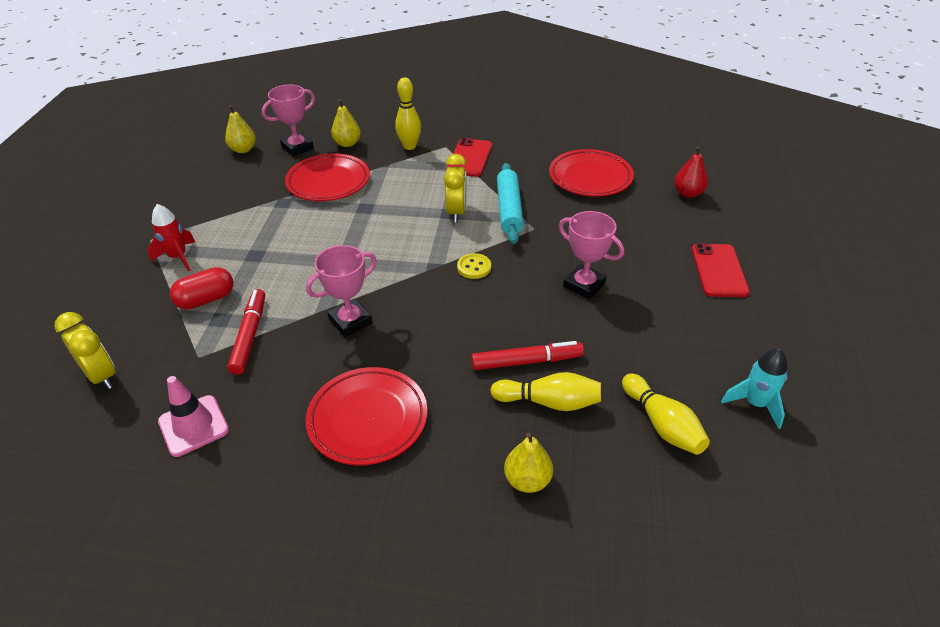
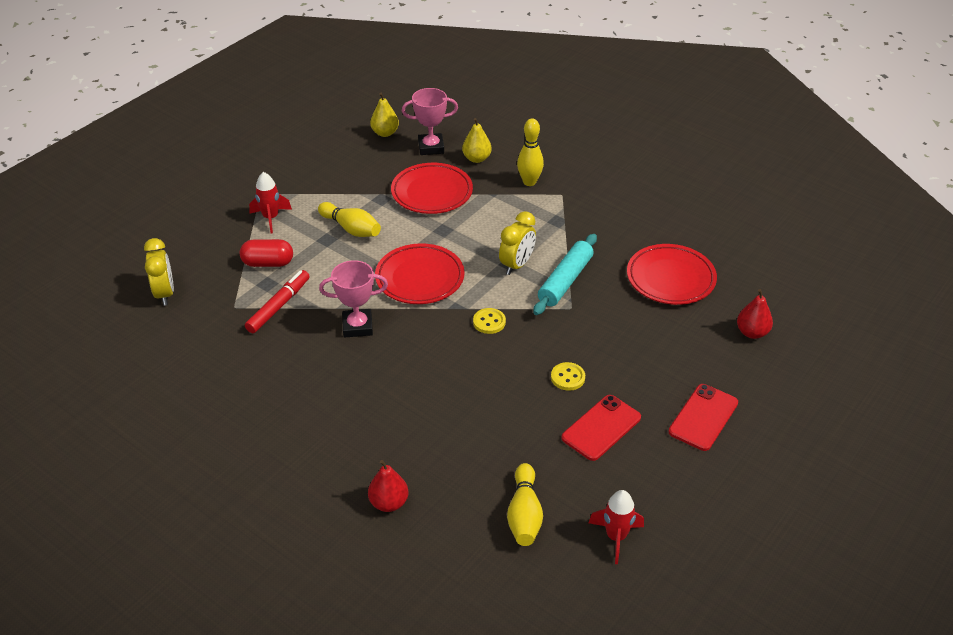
camera: 30 degrees right, 0 degrees up
(193, 426) = (199, 357): pink traffic cone -> none
(368, 419) = (314, 407): red plate -> red plate (420, 278)
(469, 158) = (574, 215): red phone -> red phone (601, 428)
(527, 361) = (463, 418): red marker -> none
(527, 480) = (389, 503): yellow pear -> red pear
(549, 402) = (453, 457): yellow bowling pin -> yellow bowling pin (351, 229)
(584, 285) = (567, 377): pink trophy -> yellow button
(755, 404) = (616, 537): turquoise rocket -> red rocket

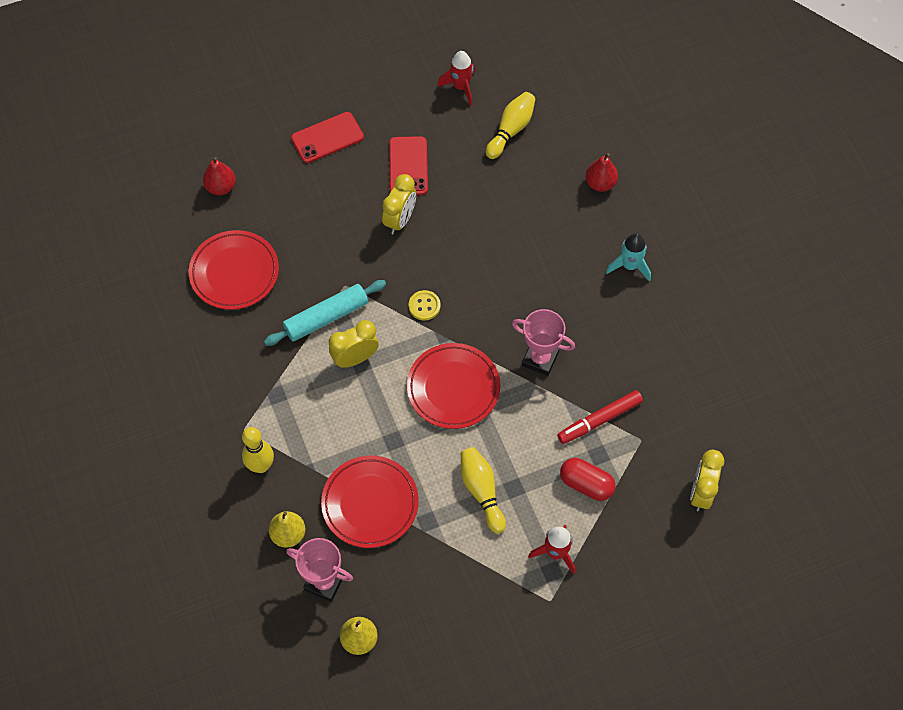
camera: 150 degrees left, 20 degrees up
(313, 436) = (630, 266): none -> turquoise rocket
(567, 377) = (400, 220): yellow button -> yellow clock
(601, 428) = (408, 166): red phone -> red phone turned 75 degrees counterclockwise

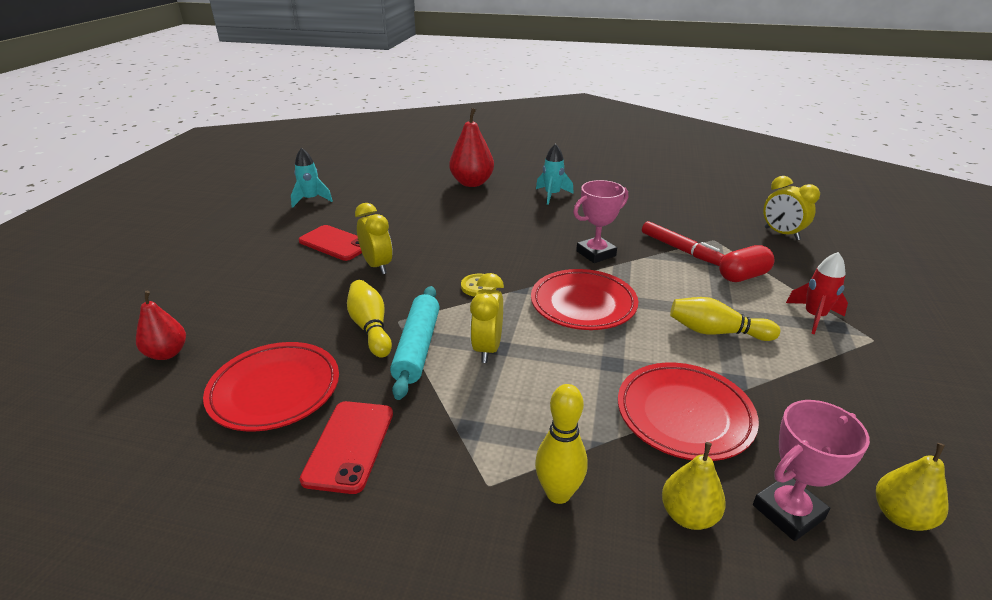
camera: 55 degrees left, 30 degrees down
(327, 138) = (240, 269): red phone -> red phone (349, 445)
(461, 87) = (311, 200): red rocket -> turquoise rocket
(511, 130) = (379, 196): yellow bowling pin -> yellow bowling pin (370, 328)
(599, 420) = (680, 249): red marker -> red marker turned 45 degrees counterclockwise
(600, 183) = (472, 183): red pear -> red pear, size x1.60

